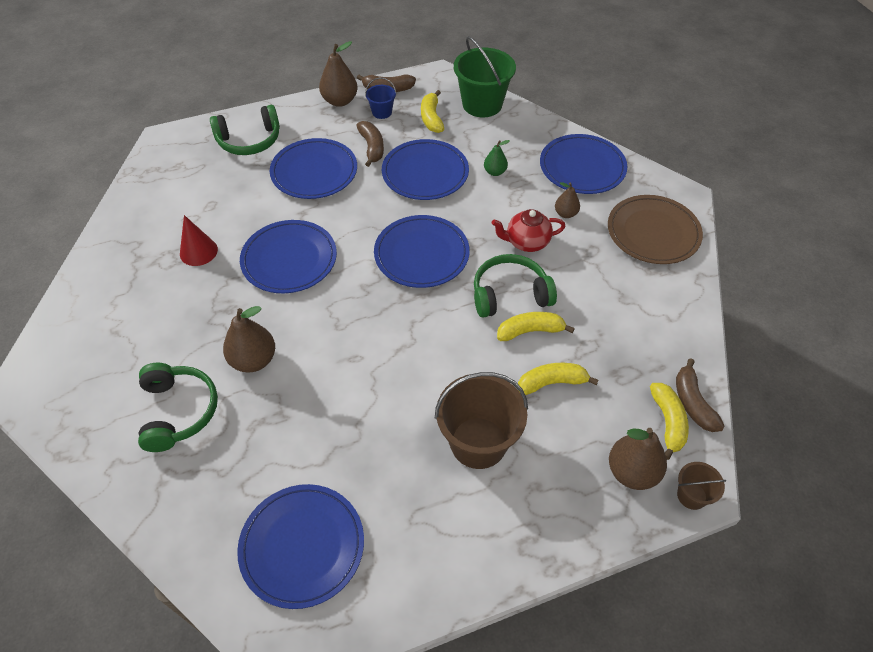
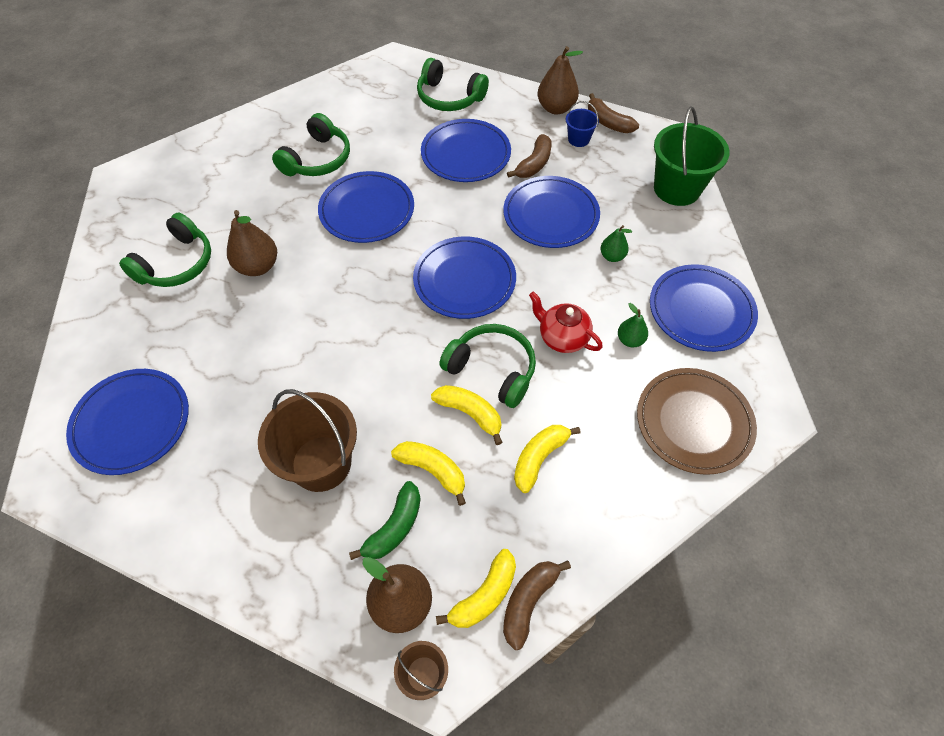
camera: 45 degrees right, 5 degrees up
(198, 251) = (317, 159): red cone -> green headphones
(431, 118) = (615, 171): yellow banana -> yellow banana (539, 458)
(565, 214) = (630, 340): brown pear -> green pear
(572, 435) = (394, 527): none -> green banana

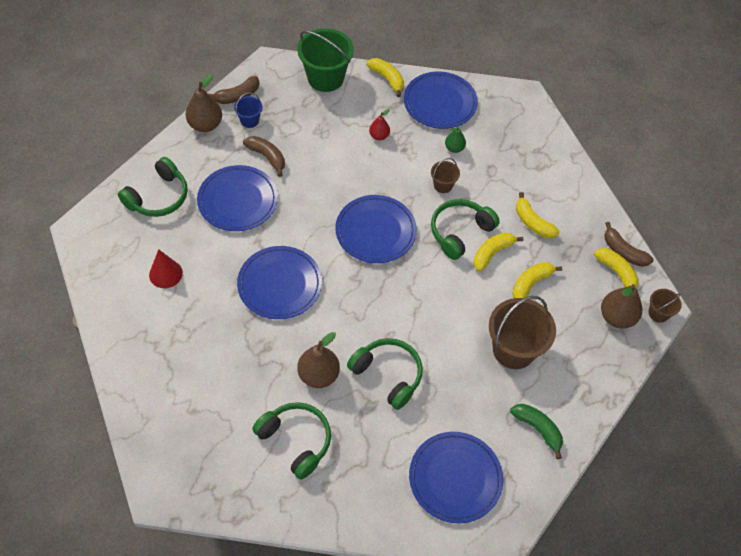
camera: 80 degrees left, 0 degrees up
(317, 159) = (201, 314): green headphones -> green headphones (388, 375)
(359, 124) = (165, 273): none -> red cone
(394, 527) = (567, 313): green banana -> green banana (538, 429)
(550, 215) = (327, 161): blue plate -> none
(562, 337) = (443, 185): red teapot -> brown bucket
(612, 256) = (379, 136): green pear -> red pear
(694, 422) = (523, 136): brown plate -> none
(710, 247) = (387, 79): none -> yellow banana

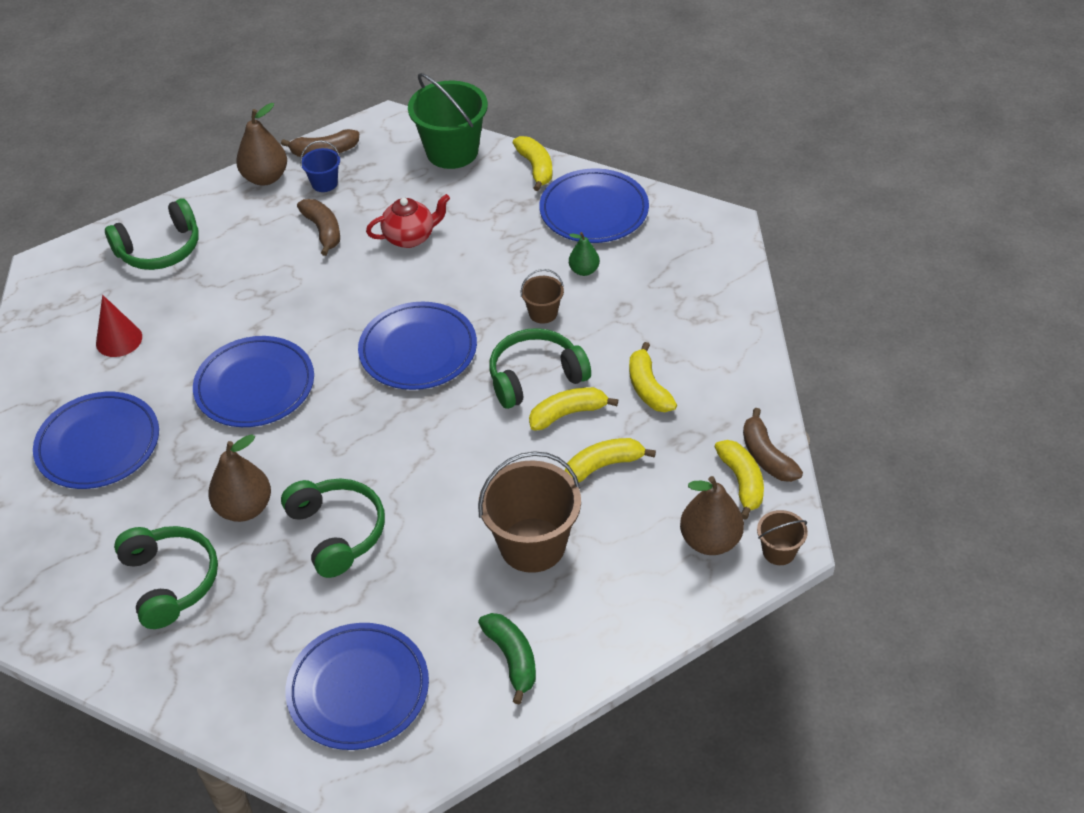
camera: 25 degrees right, 10 degrees down
(238, 200) = (256, 274): blue plate -> blue plate (98, 444)
(329, 149) = (410, 237): none -> red teapot
(379, 136) = (486, 235): red pear -> none

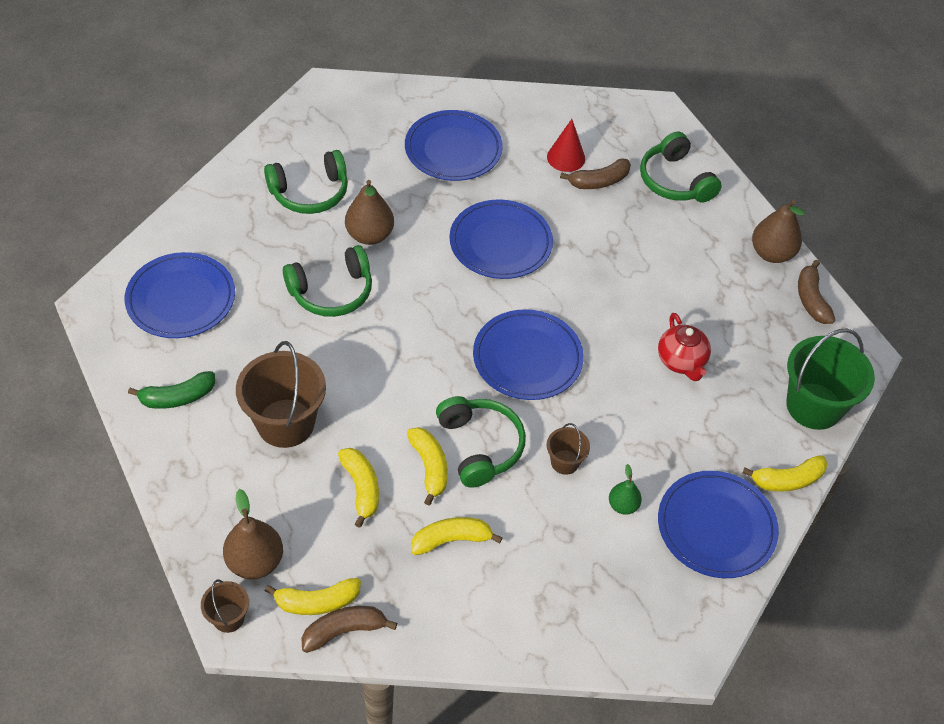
camera: 90 degrees right, 5 degrees up
(323, 231) = (694, 295): brown banana -> brown banana (599, 181)
(324, 183) = (763, 298): blue bucket -> none

